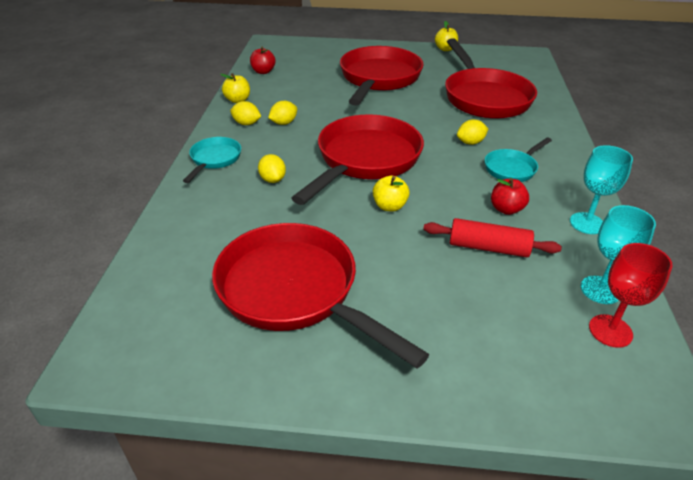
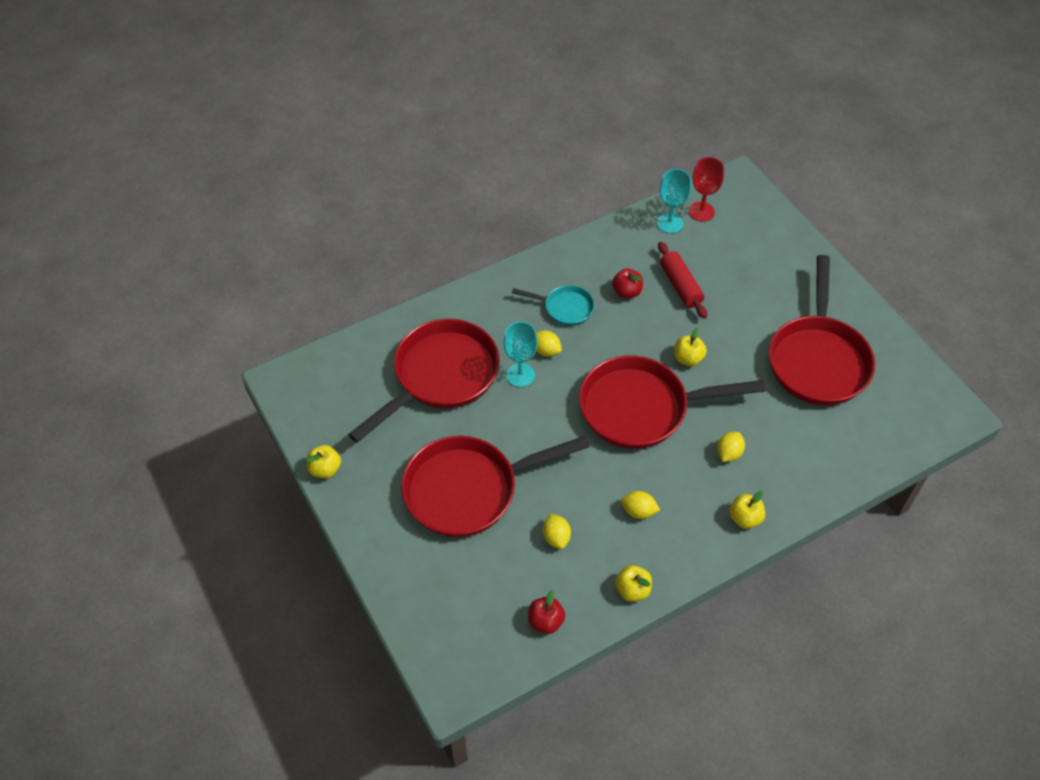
camera: 125 degrees left, 15 degrees up
(214, 159) = (745, 518): turquoise pan -> yellow apple
(246, 123) = (668, 542): yellow lemon -> yellow lemon (556, 537)
(587, 223) = (603, 246): turquoise goblet -> turquoise goblet (520, 375)

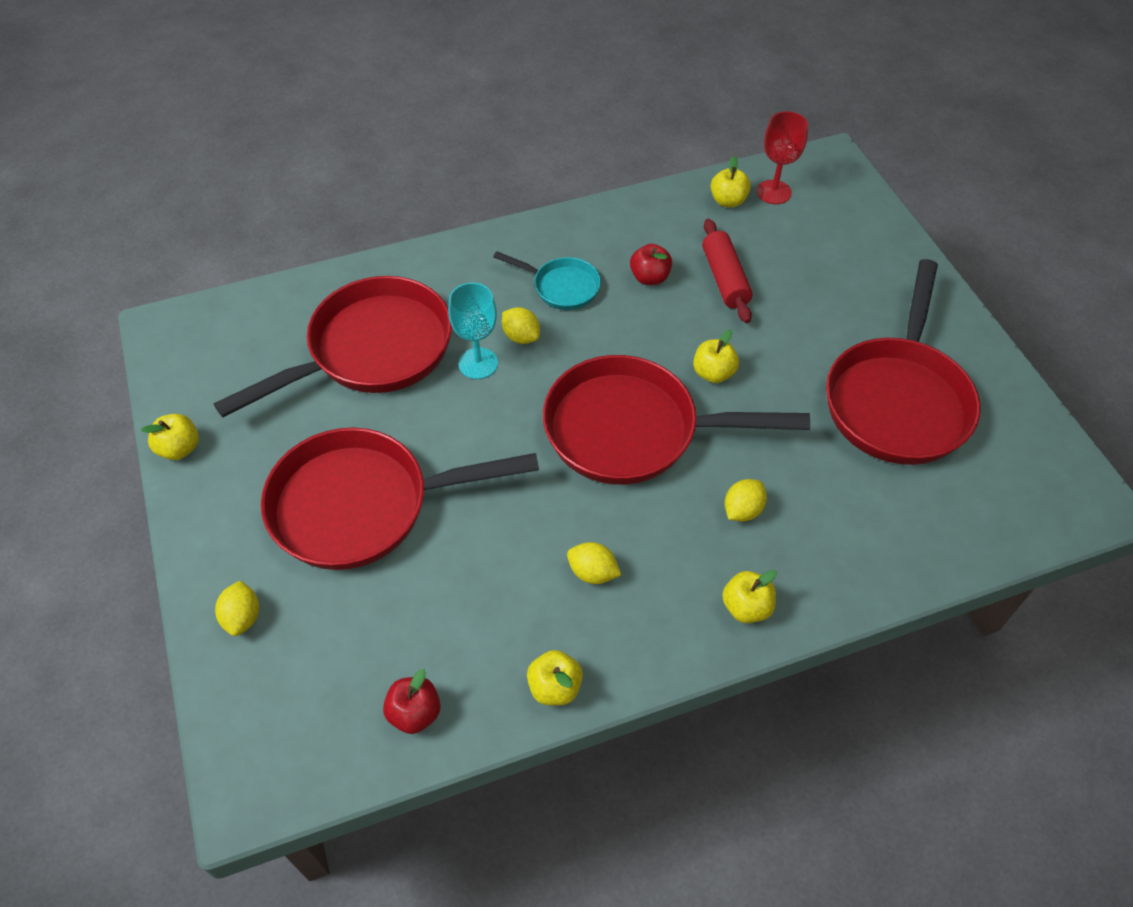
camera: 10 degrees right, 0 degrees up
(556, 537) = (465, 591): yellow lemon -> yellow lemon (243, 617)
(669, 223) = (728, 201): turquoise goblet -> yellow apple

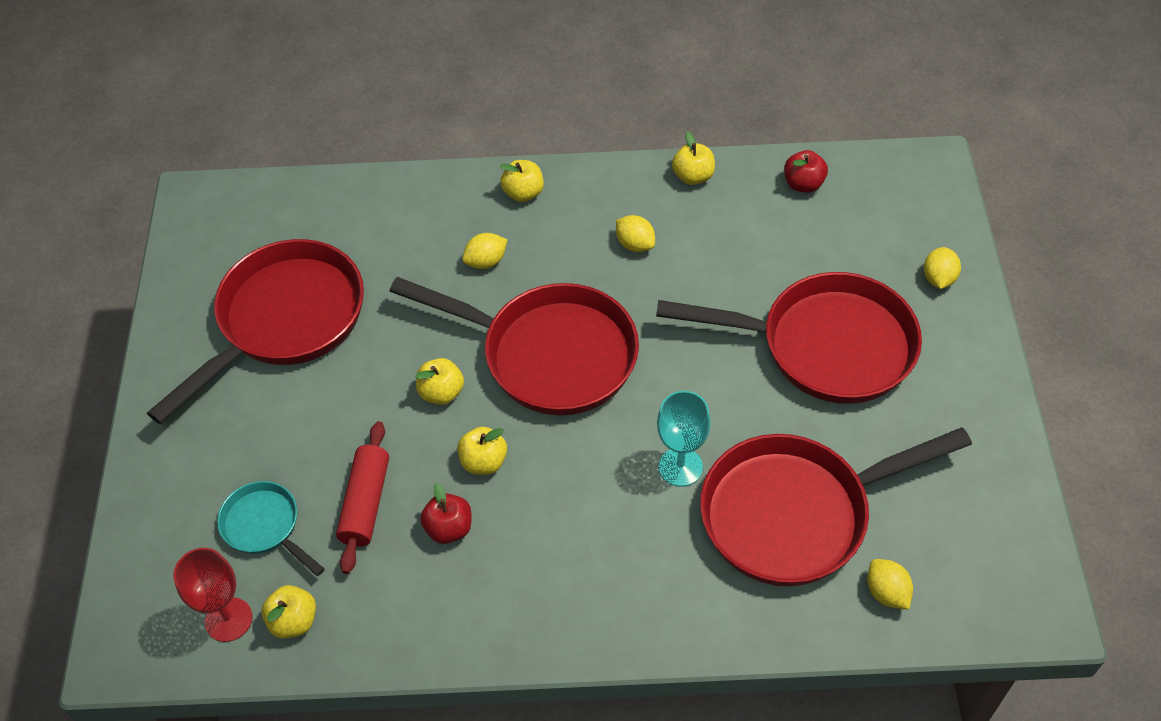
camera: 160 degrees left, 0 degrees up
(180, 448) = (1008, 448): yellow apple -> yellow apple (484, 462)
(521, 337) = (624, 488): yellow lemon -> yellow lemon (886, 592)
(561, 287) = (555, 543): turquoise pan -> turquoise pan (265, 526)

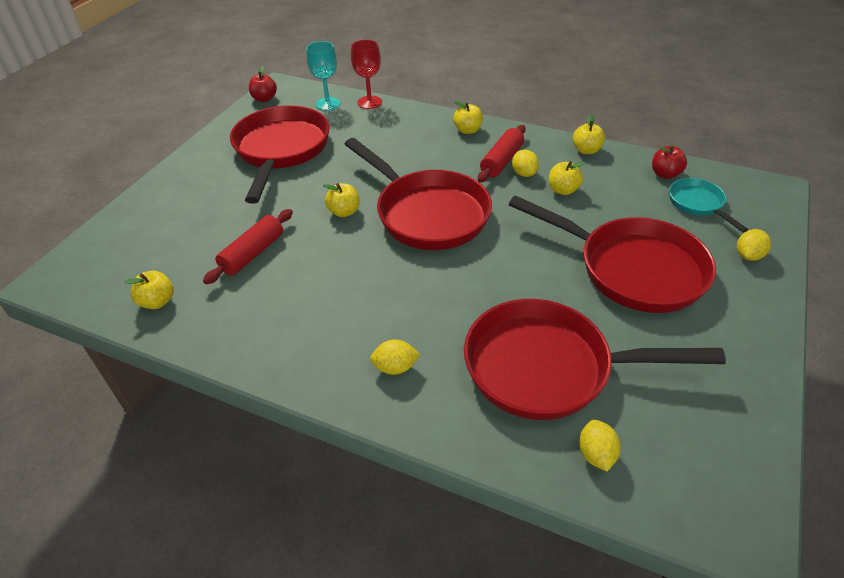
camera: 25 degrees right, 10 degrees down
(228, 619) = (122, 286): red goblet -> red goblet (369, 102)
(265, 526) = (185, 245): turquoise pan -> turquoise pan (698, 204)
(284, 321) = (281, 150): red pan -> red pan turned 60 degrees counterclockwise
(449, 528) = (292, 286): red apple -> red apple (264, 99)
(484, 462) = (342, 257): yellow apple -> yellow apple (563, 190)
(486, 262) = (421, 156): yellow lemon -> yellow lemon (395, 367)
(596, 233) = (501, 161): none -> red rolling pin
(680, 467) = (476, 306): turquoise goblet -> turquoise goblet (328, 104)

